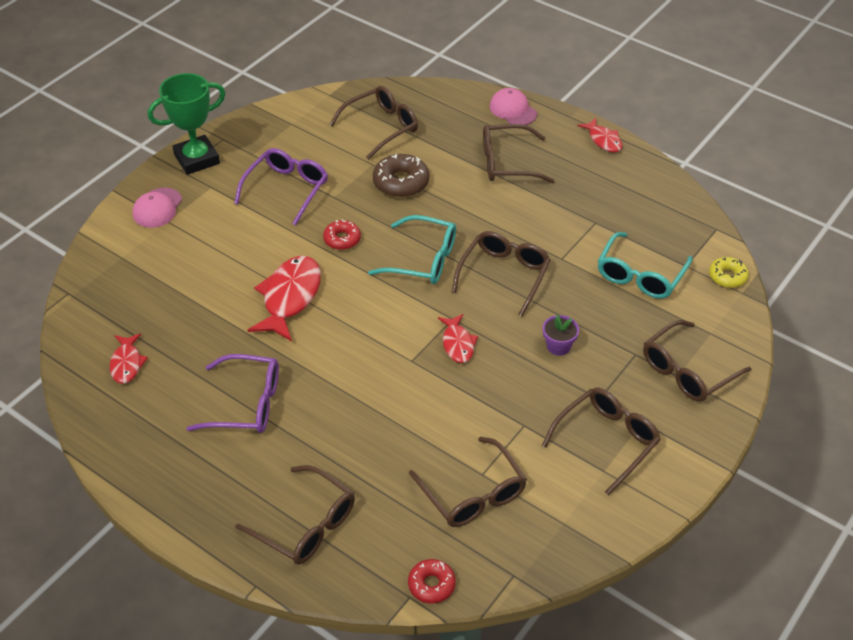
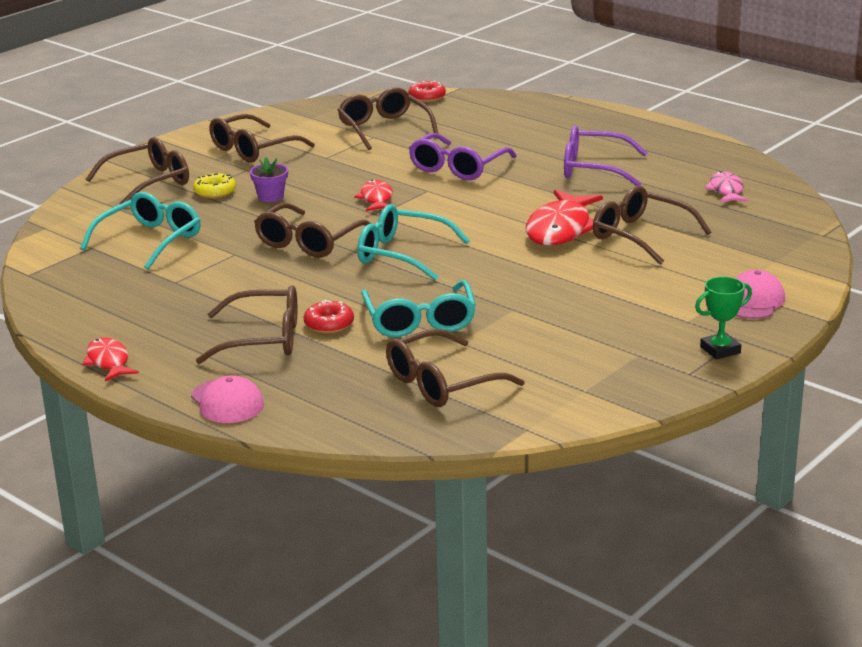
camera: 175 degrees left, 20 degrees down
(127, 363) = (726, 190): red fish -> pink fish
(197, 159) = (720, 350): green trophy -> green trophy, size x0.55
(287, 189) = (579, 316): purple glasses -> purple glasses (457, 167)
(306, 525) = (528, 117): brown glasses -> brown glasses (640, 236)
(342, 239) = (501, 271): red donut -> red donut (329, 324)
(401, 182) = (420, 321): brown donut -> turquoise glasses
(727, 276) = (51, 238): yellow donut -> yellow donut (215, 192)

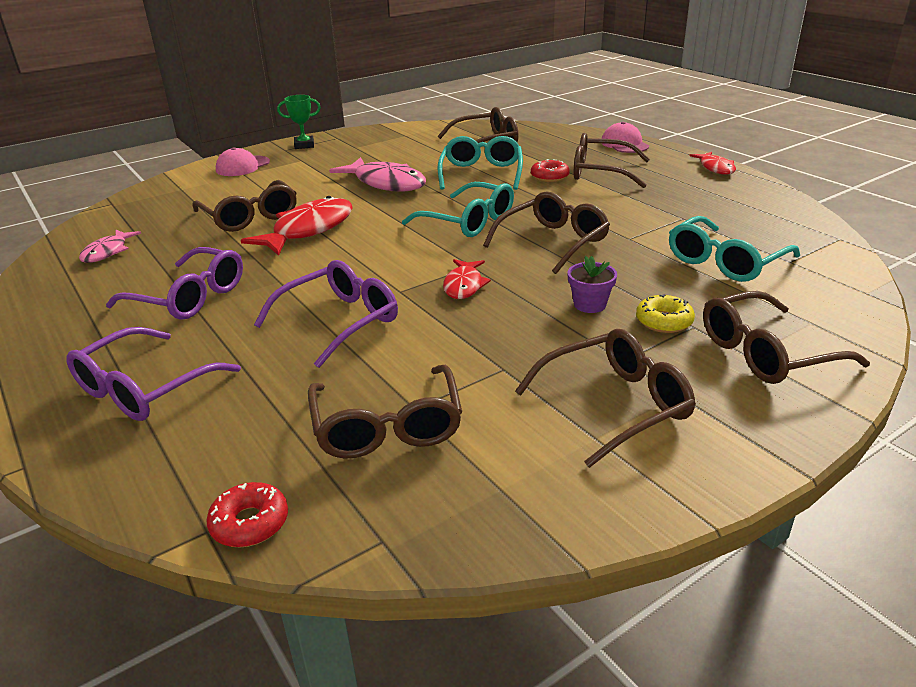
camera: 165 degrees left, 5 degrees up
(531, 293) = (386, 183): none -> pink fish
(548, 126) = (144, 388): none -> purple glasses

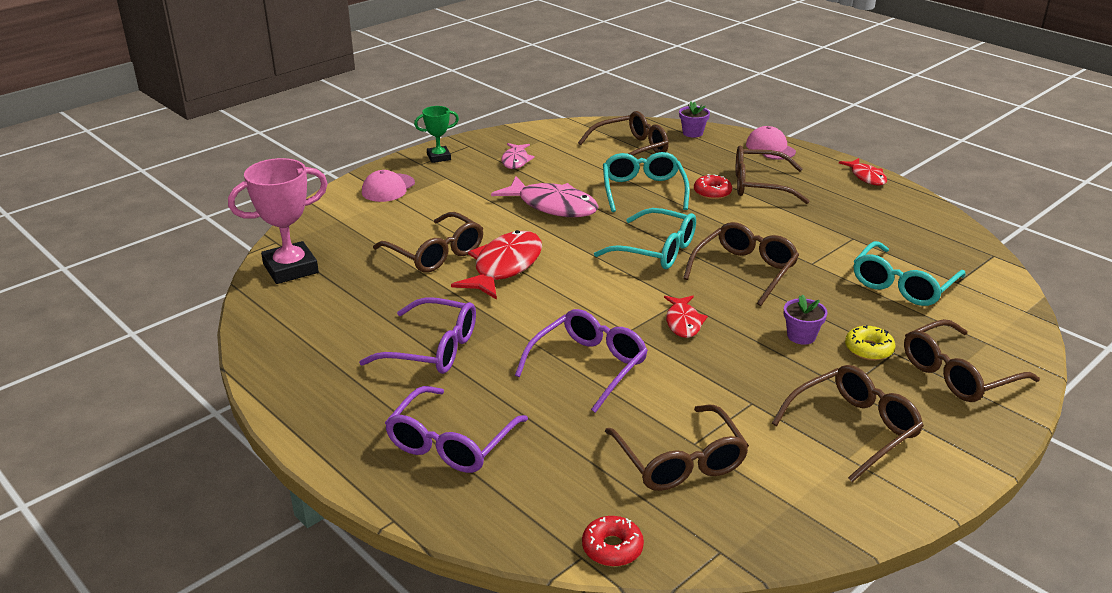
camera: 10 degrees left, 0 degrees up
(107, 224) = (290, 268): none -> pink trophy
(107, 252) = (315, 302): pink fish -> pink fish (516, 161)
(552, 132) = (692, 133): none -> purple flower pot

